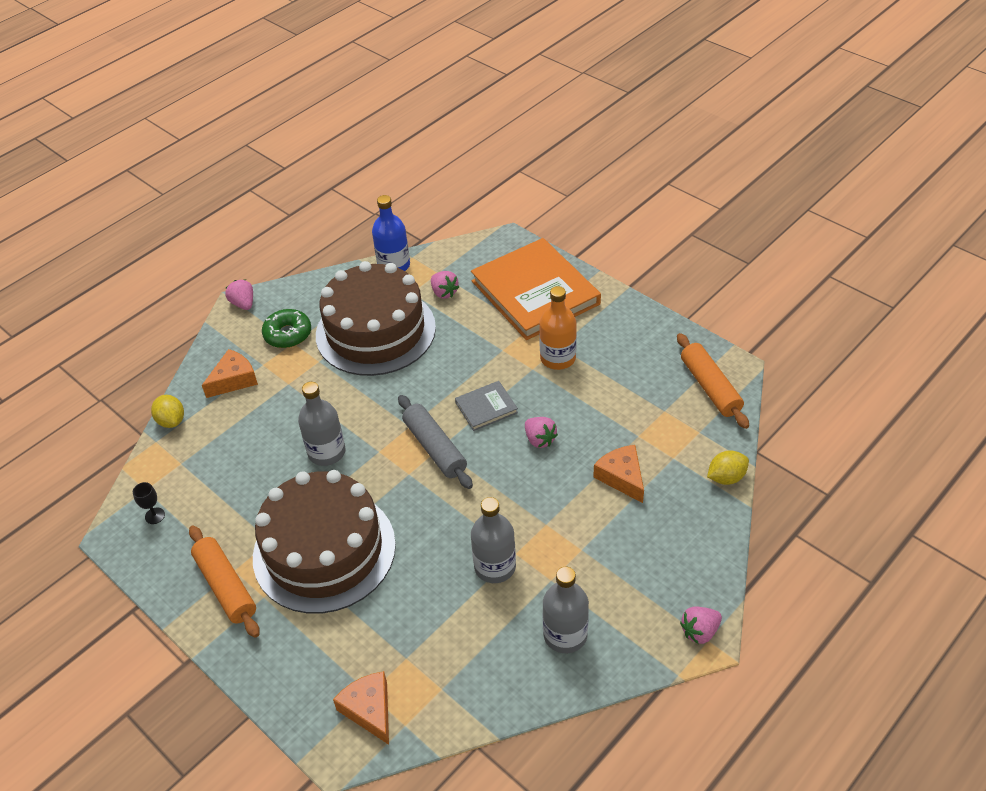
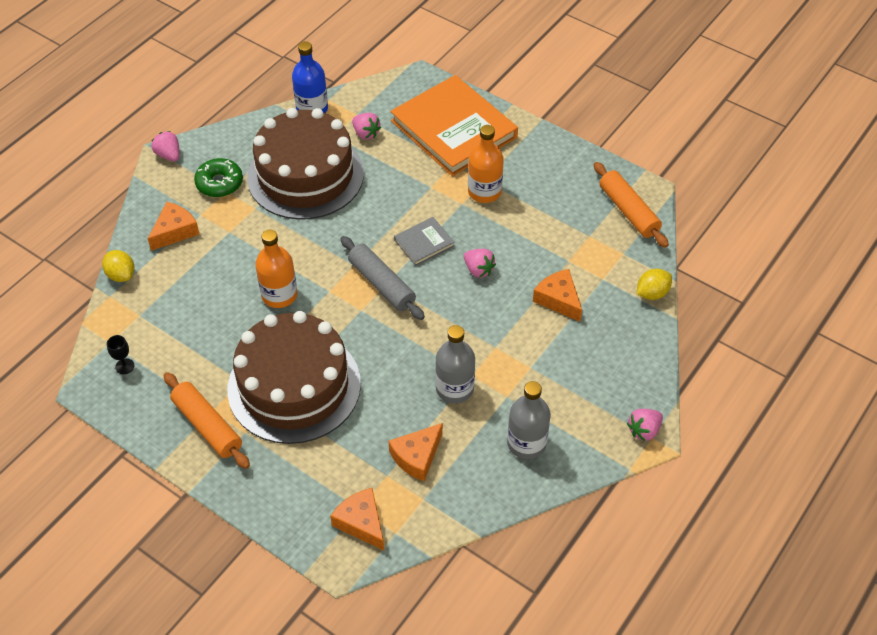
camera: 10 degrees left, 5 degrees up
(326, 452) = (279, 295): grey bottle -> orange bottle
(442, 640) = (417, 456): none -> orange cheese

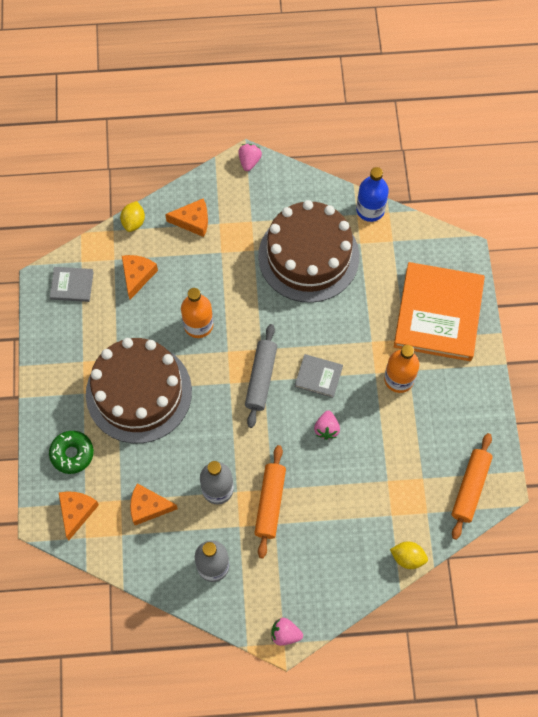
camera: 50 degrees right, 15 degrees up
(124, 366) = (72, 285): black goblet -> grey book
(207, 426) = (70, 368): orange rolling pin -> orange rolling pin (270, 503)
(219, 183) = (254, 211): green donut -> green donut (72, 454)
(366, 133) = (380, 262): pink strawberry -> none
(558, 299) = (347, 499): orange cheese -> orange cheese (137, 276)

